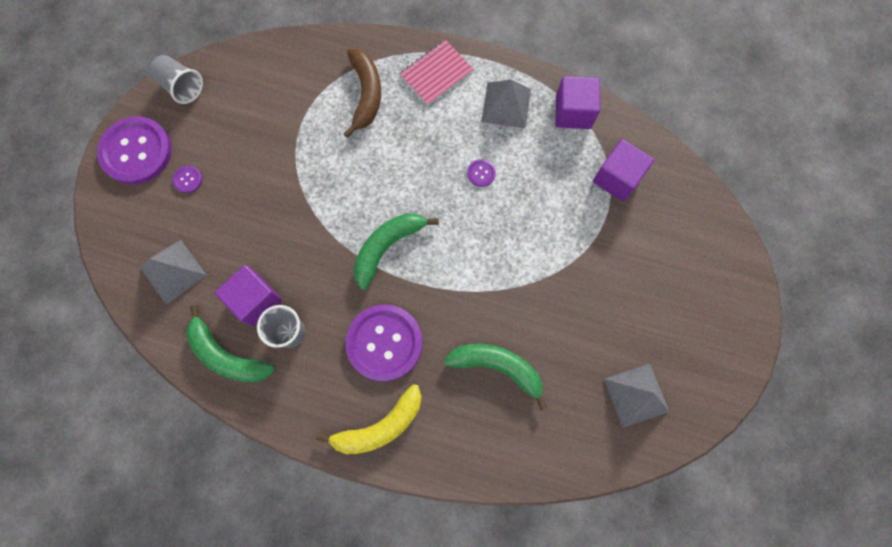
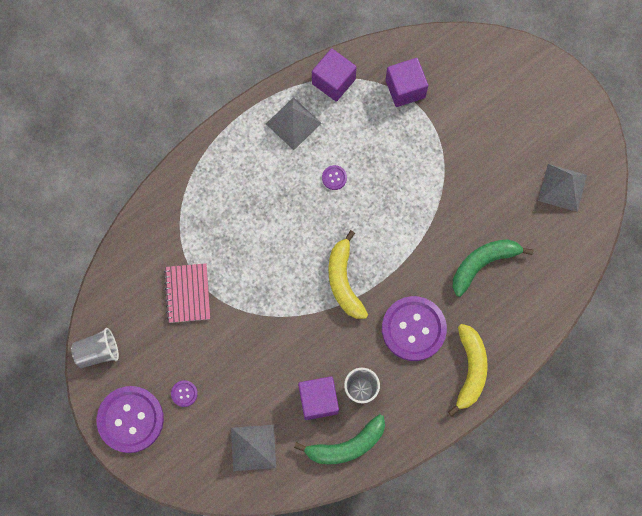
camera: 55 degrees left, 0 degrees up
(366, 94) = (209, 217): brown banana -> none
(387, 247) = (344, 281): green banana -> yellow banana
(436, 73) = (230, 155): pink notebook -> pink notebook (188, 293)

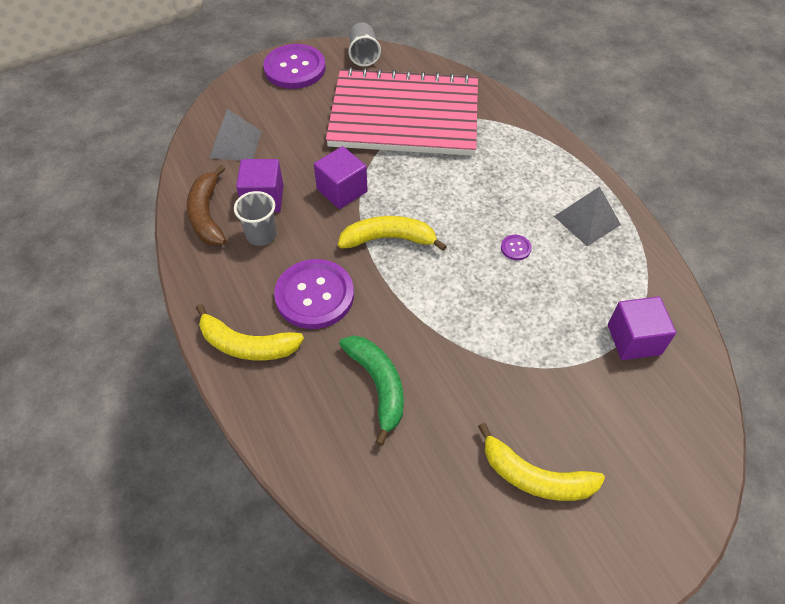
camera: 100 degrees right, 20 degrees down
(184, 393) = (306, 103): purple button -> none
(188, 293) = (404, 116): pink notebook -> pink notebook, size x2.48
(333, 81) = (642, 265): purple cube -> purple cube (342, 190)
(346, 445) = (207, 214): green banana -> brown banana
(527, 151) = (535, 477): none -> yellow banana
(562, 187) = (472, 516): grey pyramid -> none

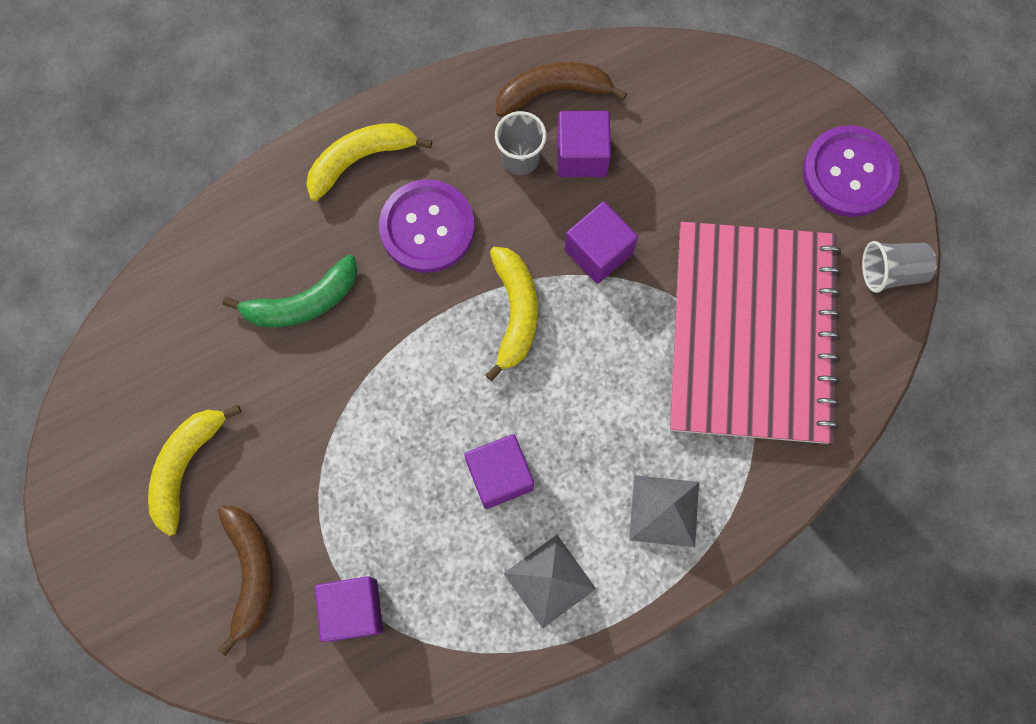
camera: 90 degrees right, 20 degrees up
(236, 144) = (681, 110): grey pyramid -> grey pyramid (664, 511)
(246, 345) = (360, 159): yellow banana -> yellow banana turned 45 degrees clockwise
(515, 248) = (499, 475): purple button -> purple cube
(620, 416) = (251, 573): none -> brown banana

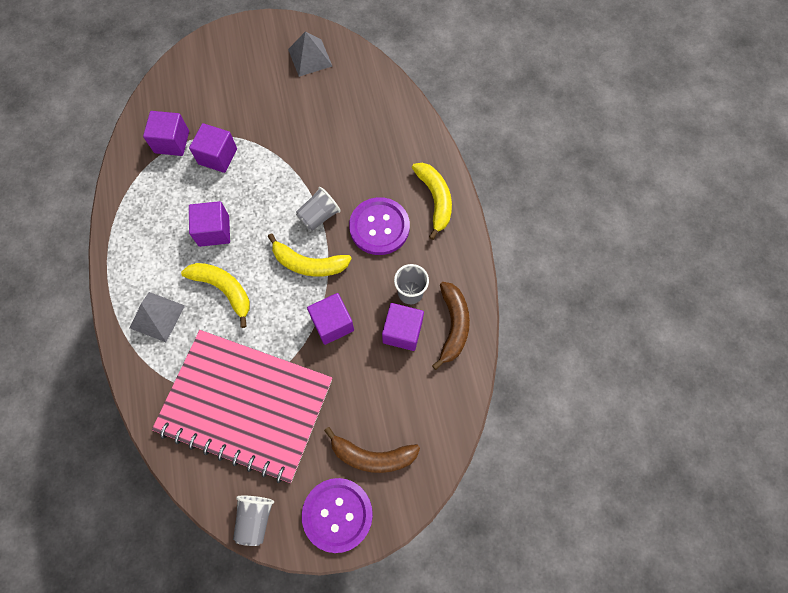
camera: 105 degrees right, 5 degrees down
(186, 466) = (279, 80): yellow banana -> yellow banana (224, 289)
(251, 573) = (211, 99): brown banana -> brown banana (372, 456)
(302, 302) = (353, 151): green banana -> none
(363, 519) = (218, 156): none -> purple cube
(431, 321) = (319, 216): none -> grey cup
(549, 581) = (144, 242): grey pyramid -> grey pyramid (310, 57)

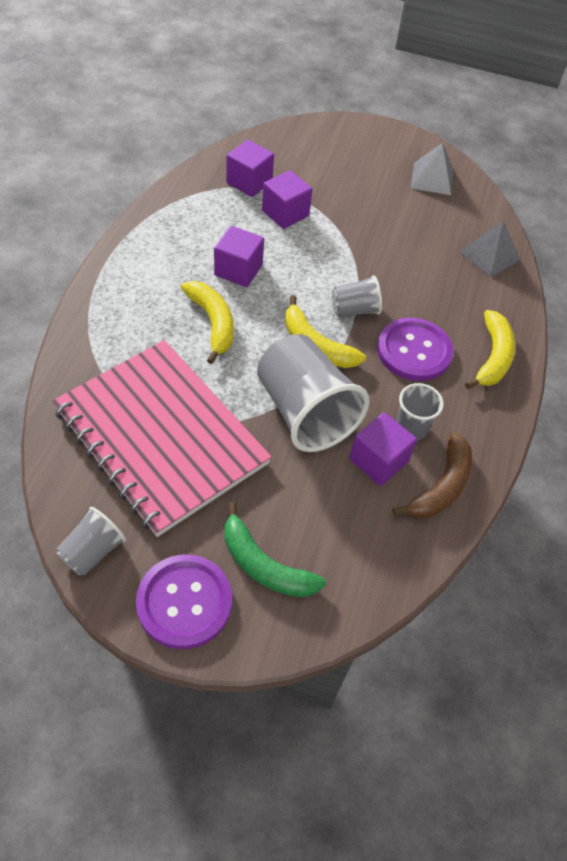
camera: 25 degrees right, 15 degrees down
(157, 316) = (131, 312): grey pyramid -> grey pyramid (489, 255)
(332, 324) = (305, 412): purple cube -> grey cup
(372, 456) = (264, 565): brown banana -> green banana

